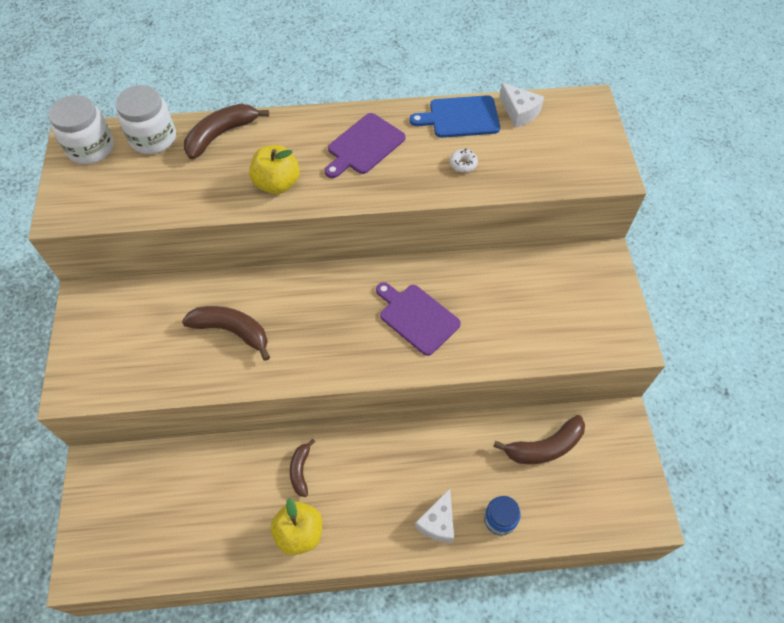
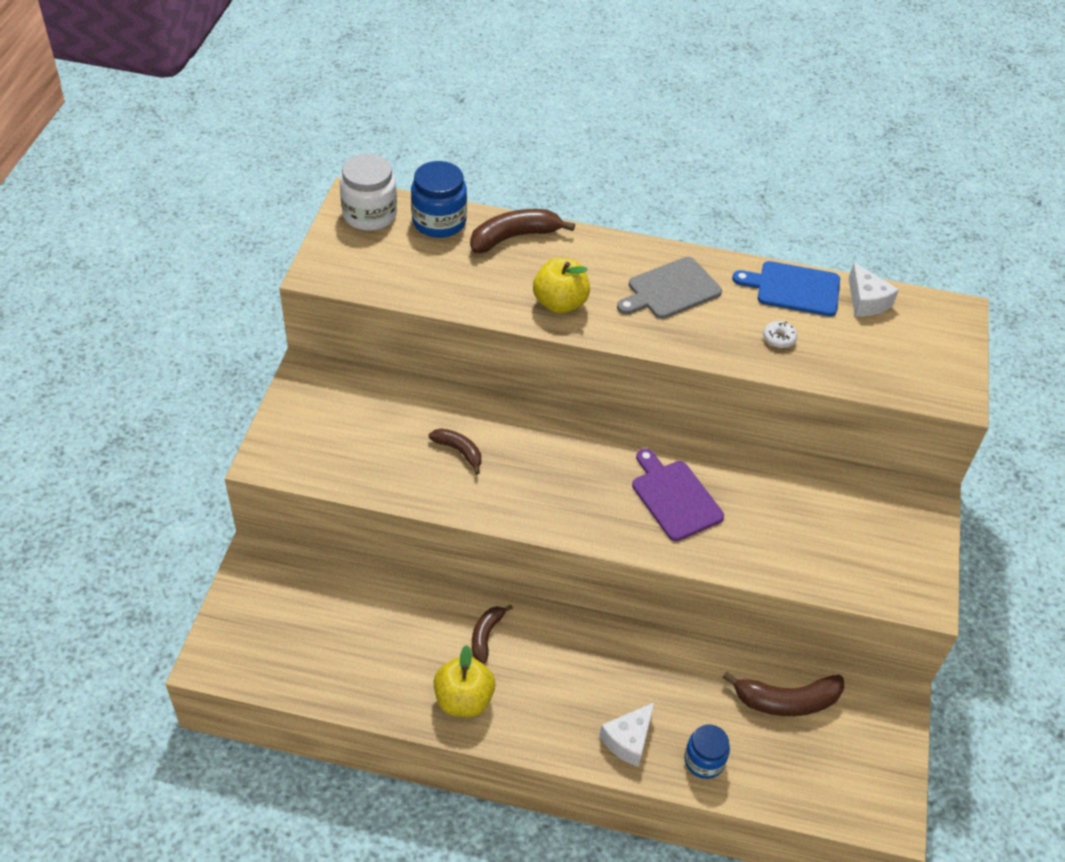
camera: 15 degrees right, 10 degrees down
(153, 138) = (439, 221): white jar -> blue jar
(232, 331) = (459, 451): brown banana -> brown banana, size x0.60
(364, 146) = (670, 290): purple cutting board -> grey cutting board

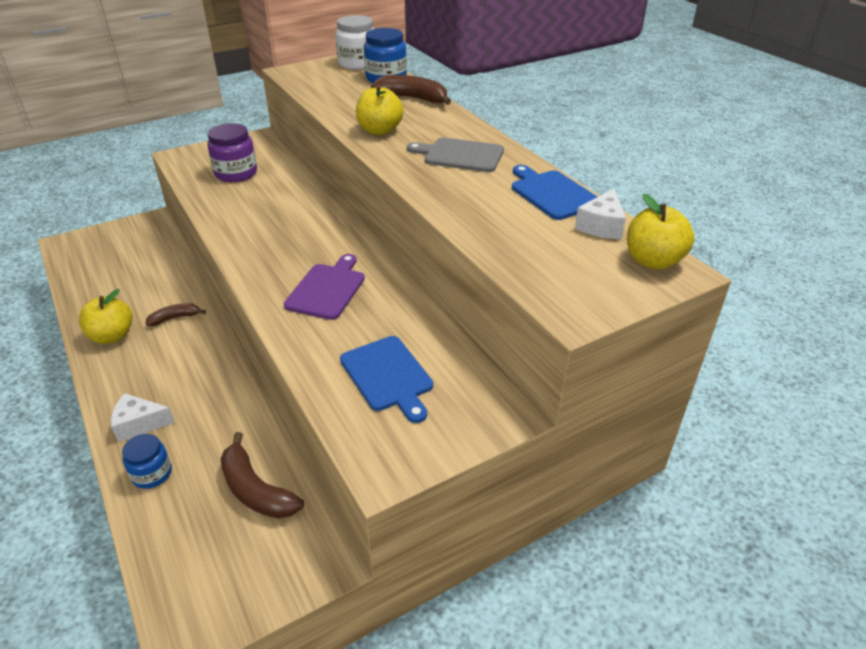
camera: 50 degrees right, 10 degrees down
(374, 437) = (236, 173): none -> purple jar
(459, 451) = (260, 200): brown banana -> none
(779, 338) = (488, 209): white donut -> none
(827, 533) = (388, 376): none -> blue cutting board
(934, 313) = (653, 261): none -> yellow apple

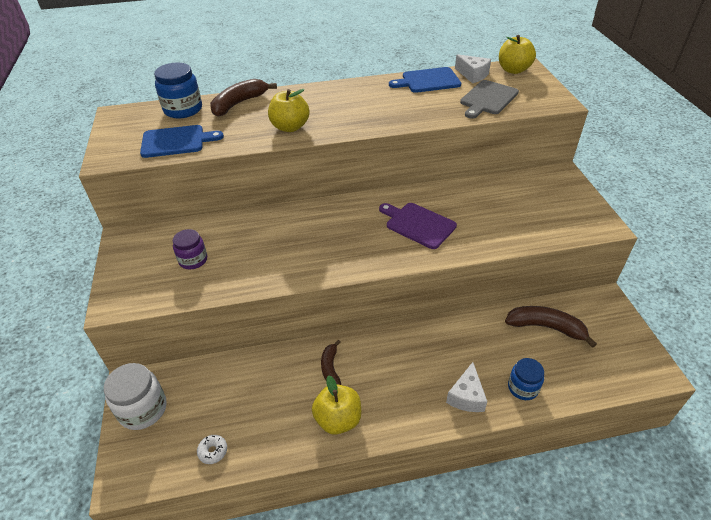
camera: 70 degrees left, 5 degrees up
(84, 276) = (213, 451): none -> white donut
(236, 173) = (193, 260): purple jar -> purple jar, size x0.65
(256, 490) = (546, 327): brown banana -> brown banana turned 135 degrees counterclockwise
(357, 64) = (131, 119): white jar -> white jar (143, 409)
(388, 376) = (522, 211): blue cutting board -> blue cutting board (176, 141)
(460, 155) = (356, 101): grey cutting board -> grey cutting board (488, 99)

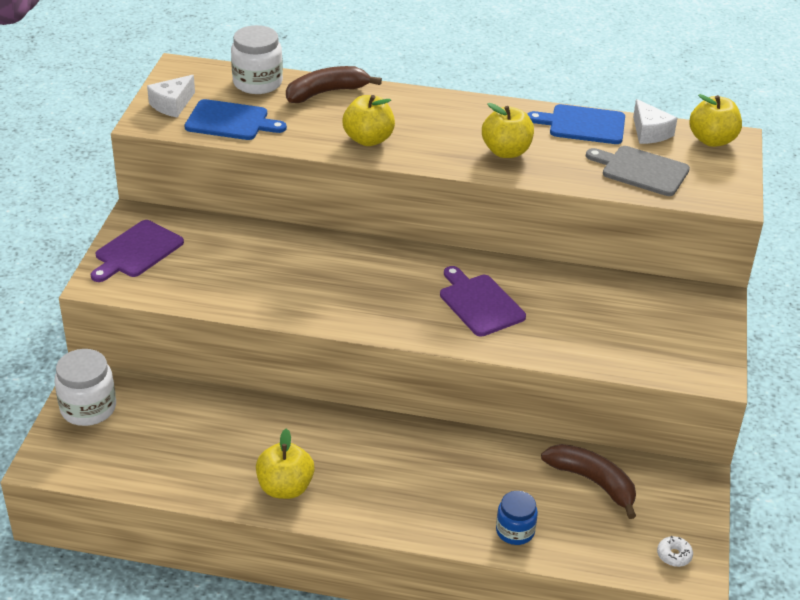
camera: 20 degrees right, 5 degrees down
(136, 266) = (137, 251): none -> purple cutting board
(183, 109) = (257, 83): blue jar -> white jar
(193, 260) = (199, 263): purple jar -> none
(213, 451) = (141, 470): white donut -> white donut (674, 555)
(330, 368) = (306, 437): brown banana -> none
(392, 110) = (506, 151): none -> yellow apple
(466, 396) = (442, 516): white cheese -> white cheese (172, 105)
(488, 99) = (641, 170): grey cutting board -> grey cutting board turned 60 degrees clockwise

